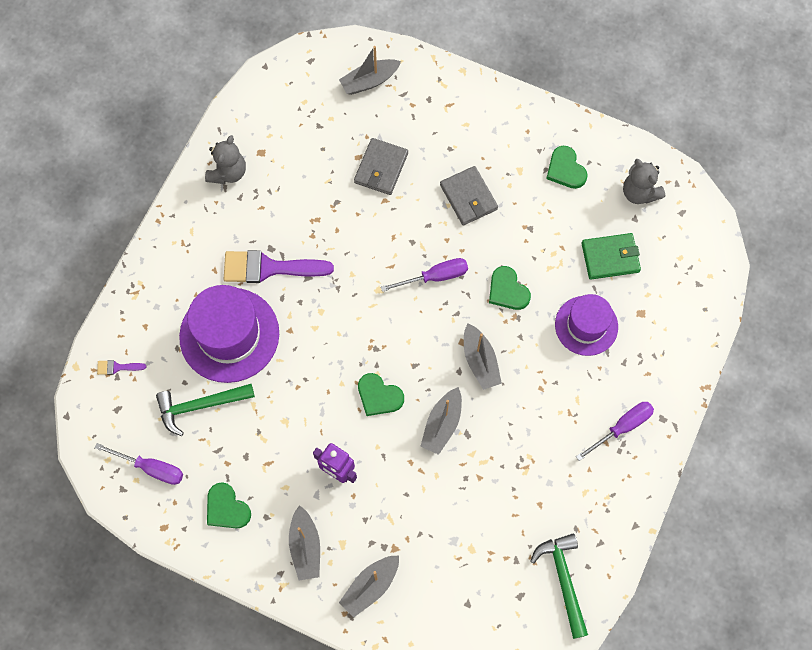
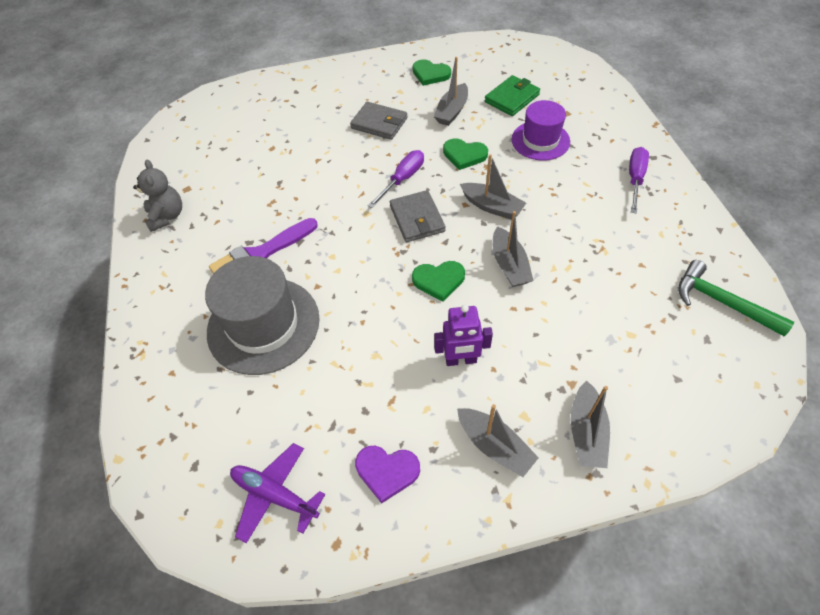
camera: 35 degrees left, 15 degrees down
(117, 367) = (167, 427): purple brush -> none
(151, 468) = (275, 494): purple screwdriver -> purple plane
(200, 406) = (282, 401): green hammer -> none
(227, 508) = (387, 471): green heart -> purple heart
(229, 335) = (263, 325): purple hat -> grey hat
(369, 81) = (241, 105): grey boat -> grey boat (452, 111)
(381, 168) = (296, 144): grey wallet -> grey wallet (417, 219)
(639, 193) = (490, 59): grey teddy bear -> none

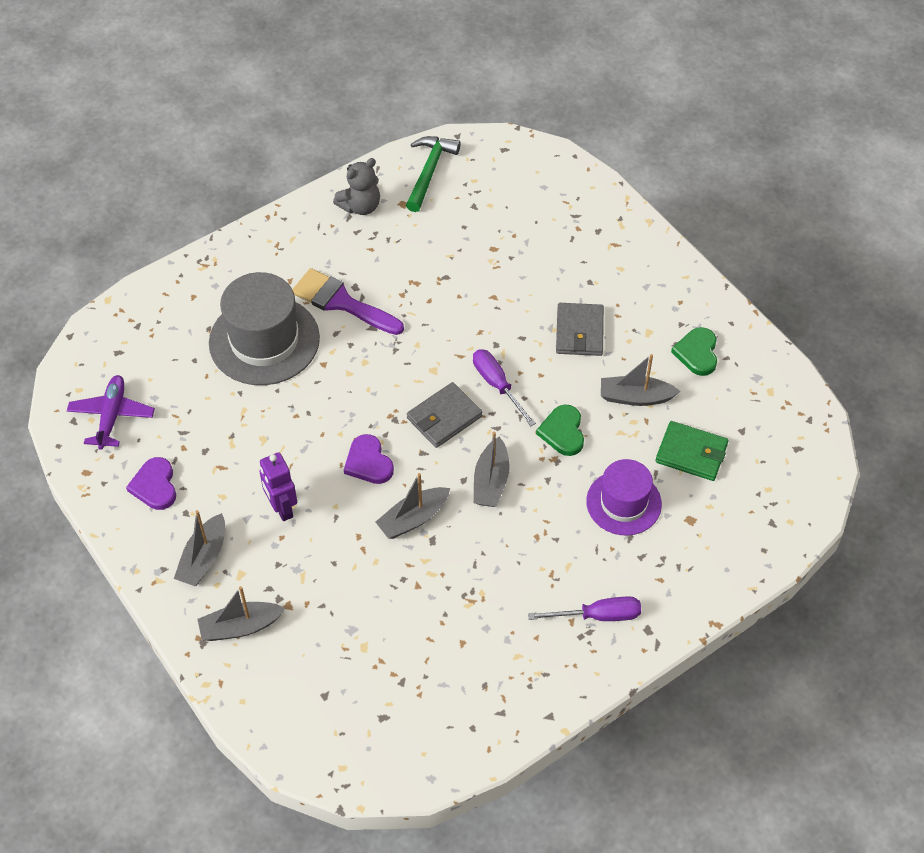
camera: 65 degrees right, 0 degrees up
(402, 179) = (497, 385): purple screwdriver -> purple screwdriver turned 135 degrees counterclockwise
(439, 280) = (368, 462): green heart -> purple heart
(721, 302) = (438, 726): green hammer -> green hammer (429, 171)

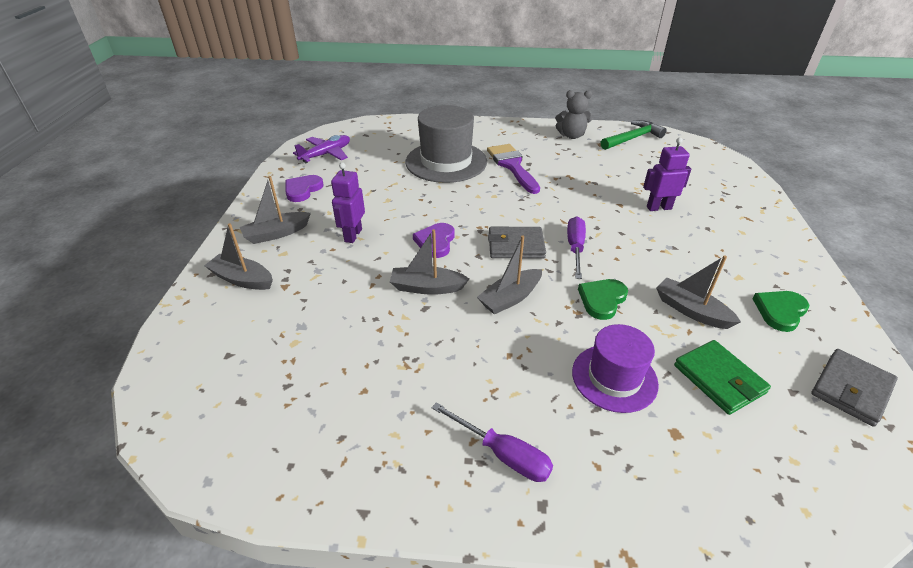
camera: 40 degrees right, 15 degrees down
(531, 279) = (659, 208): none -> purple robot
(579, 332) = (673, 250): grey wallet -> grey wallet (851, 389)

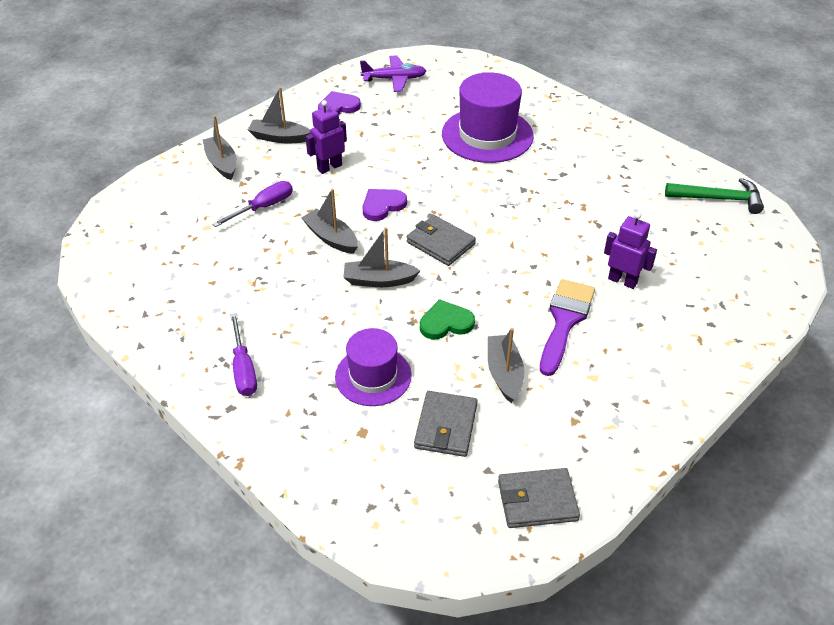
camera: 40 degrees right, 5 degrees up
(446, 162) = (487, 135): grey hat -> purple hat
(512, 166) = (542, 168): purple brush -> purple brush (565, 321)
(571, 136) = (653, 164): grey teddy bear -> none
(575, 248) = (486, 272): purple screwdriver -> purple screwdriver (263, 207)
(719, 379) = (446, 426): green wallet -> grey wallet
(780, 311) = (581, 421): green heart -> none

